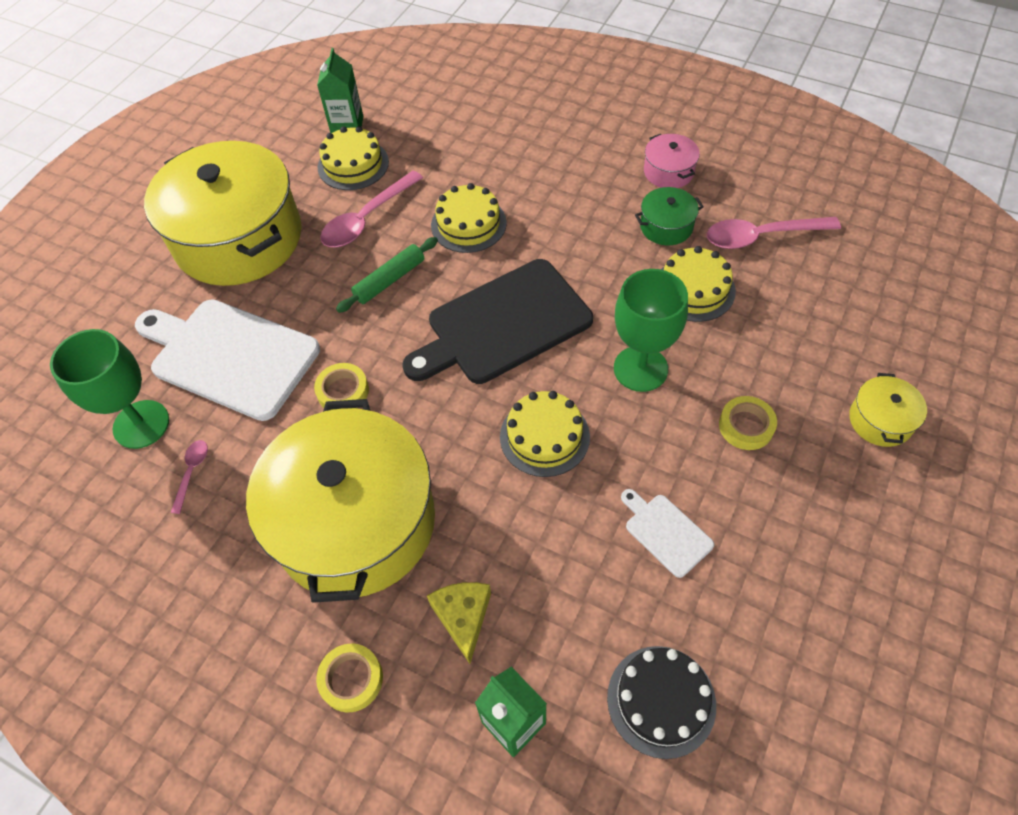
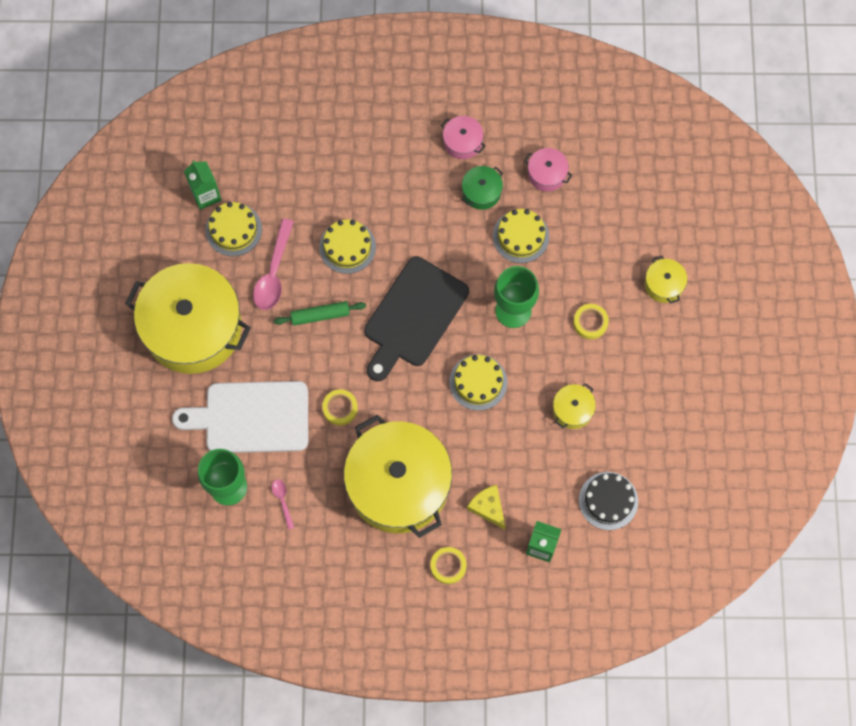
camera: 30 degrees left, 15 degrees up
(389, 280) = (320, 315): green rolling pin -> green rolling pin turned 60 degrees clockwise
(665, 532) = (572, 410): white cutting board -> yellow pot
(761, 236) = (547, 174): pink spoon -> pink pot

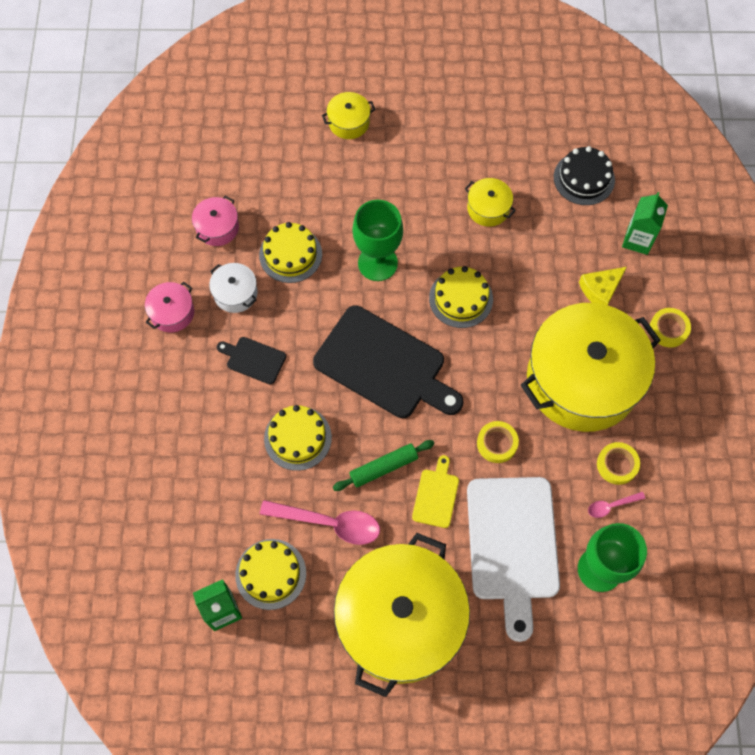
camera: 90 degrees left, 5 degrees down
(295, 357) = (436, 495): none -> yellow cutting board
(320, 315) = (383, 467): green rolling pin -> green rolling pin turned 75 degrees clockwise
(418, 209) = (253, 359): none -> black cutting board
(481, 192) = (235, 293): green pot -> white pot
(590, 322) = (391, 190): yellow tape -> yellow tape (617, 464)

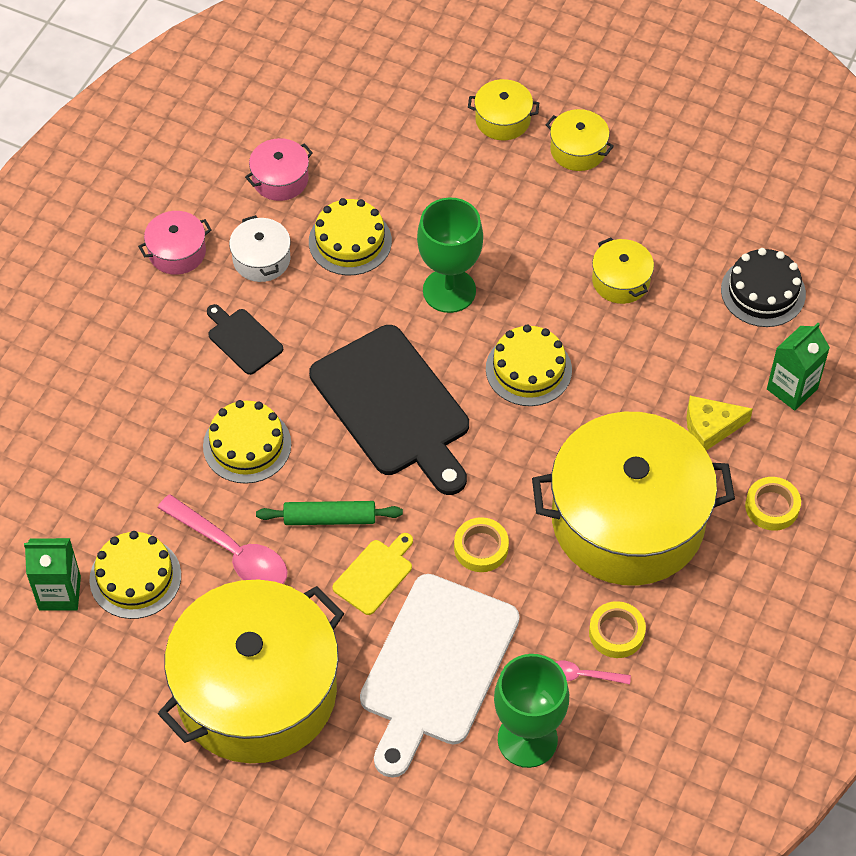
camera: 25 degrees right, 10 degrees down
(411, 125) = (578, 150): none -> yellow pot

